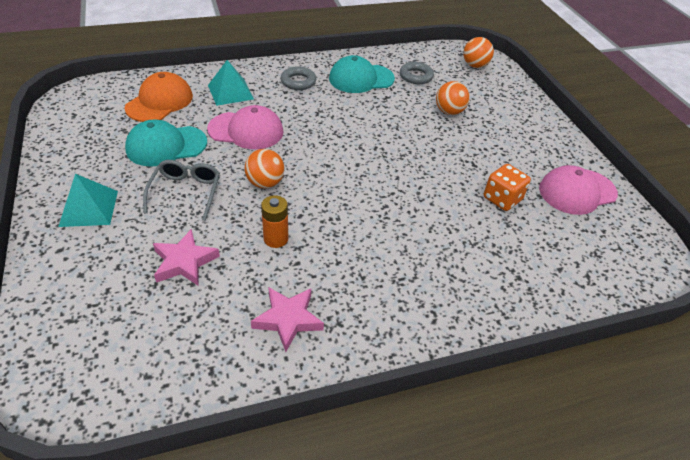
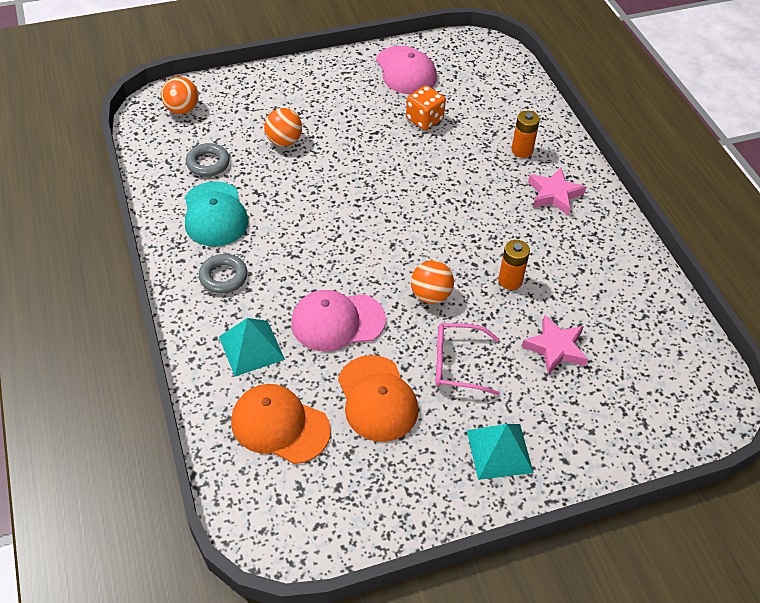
camera: 90 degrees left, 5 degrees up
(166, 146) = (377, 398): turquoise cap -> orange cap
(186, 192) = (457, 364): grey glasses -> pink glasses
(246, 130) = (337, 321): pink cap -> pink cap turned 105 degrees counterclockwise
(288, 319) = (600, 266): pink star -> pink star (554, 194)
(470, 274) = (522, 150): none -> orange battery

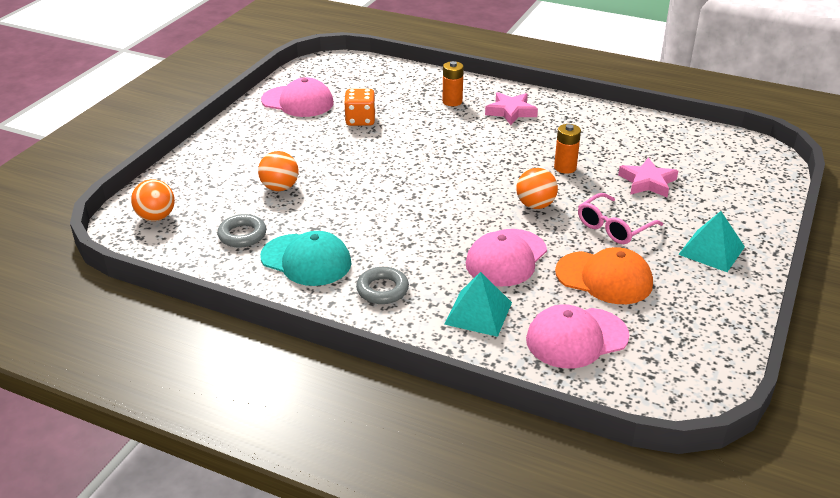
camera: 45 degrees left, 15 degrees down
(280, 425) = (576, 338): orange cap -> pink cap

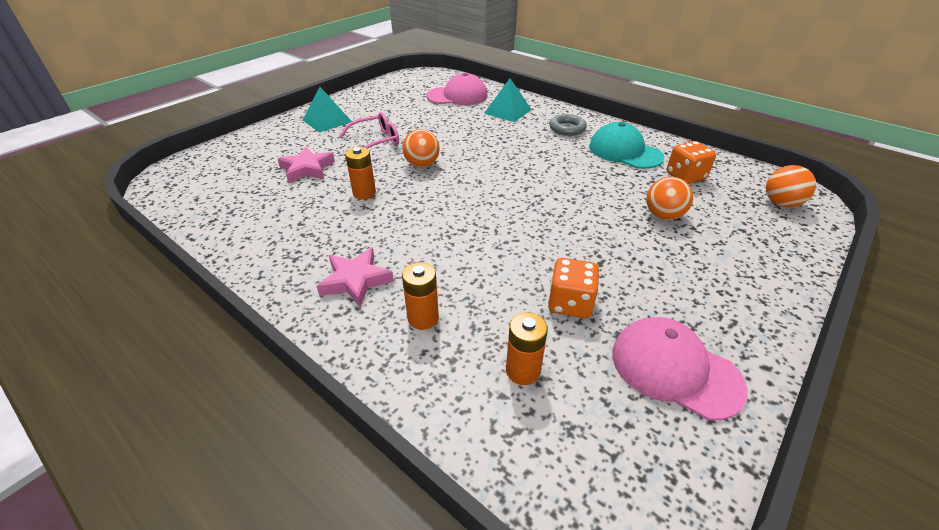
camera: 165 degrees left, 5 degrees up
(242, 235) = (685, 176): grey ring -> orange dice
(384, 91) = (522, 371): none -> orange battery
(506, 258) = (472, 134): pink cap -> none
(604, 278) = (415, 116): orange cap -> none

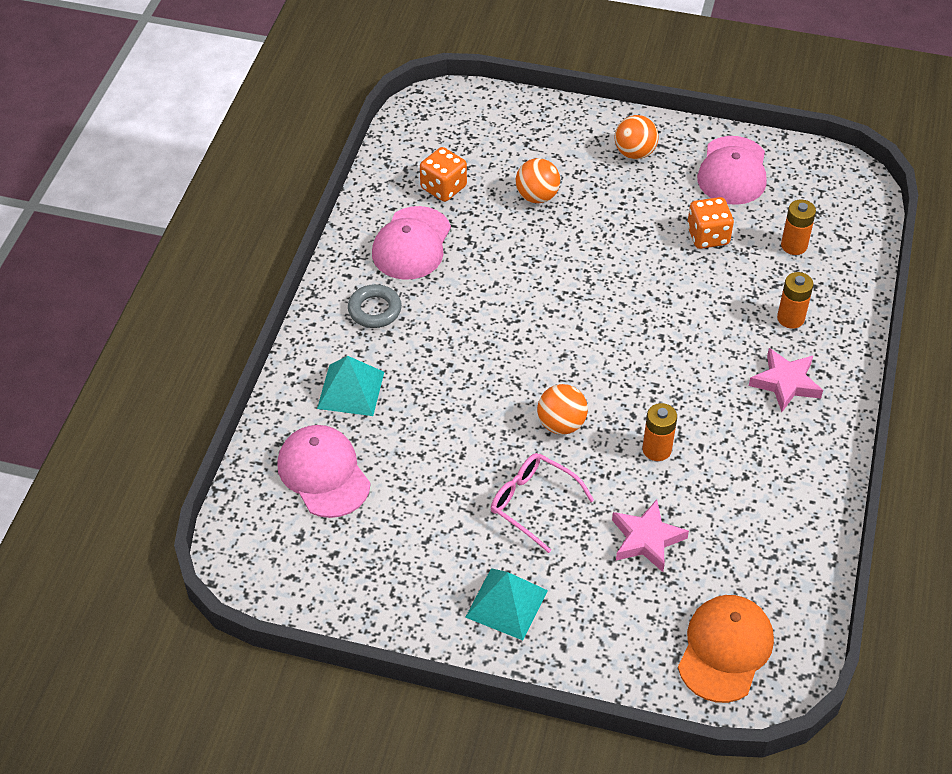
camera: 115 degrees left, 10 degrees up
(207, 172) = (725, 649): none -> orange cap
(624, 151) = (411, 244): turquoise cap -> pink cap
(781, 203) = (459, 119): orange ball -> orange ball (634, 153)

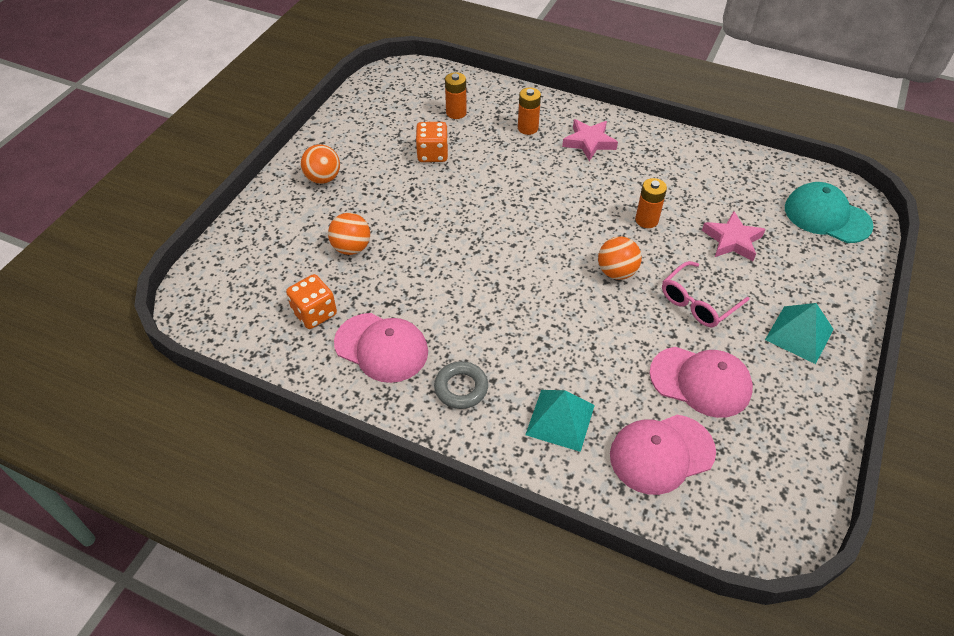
camera: 80 degrees left, 0 degrees up
(725, 649) = (827, 216): orange cap -> turquoise cap
(732, 171) = (367, 128): pink cap -> pink cap (701, 381)

